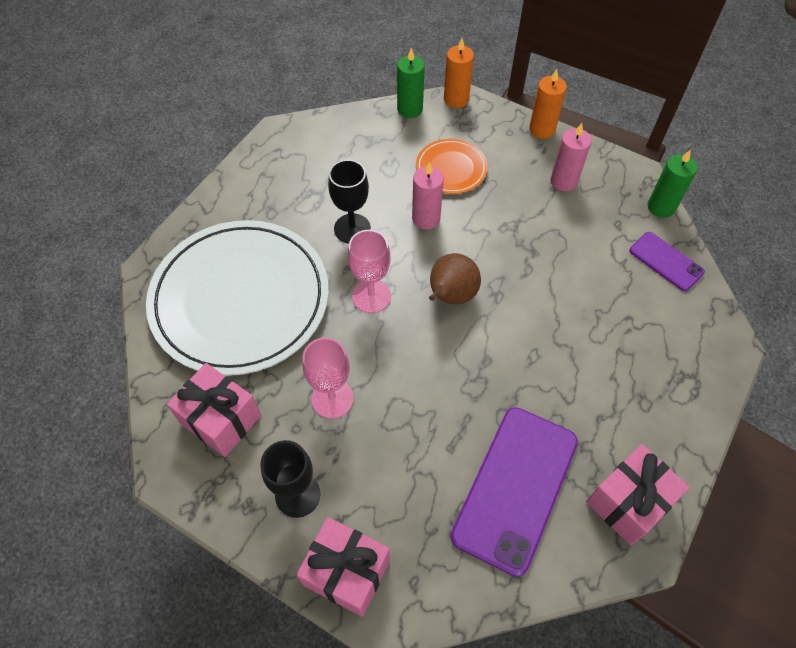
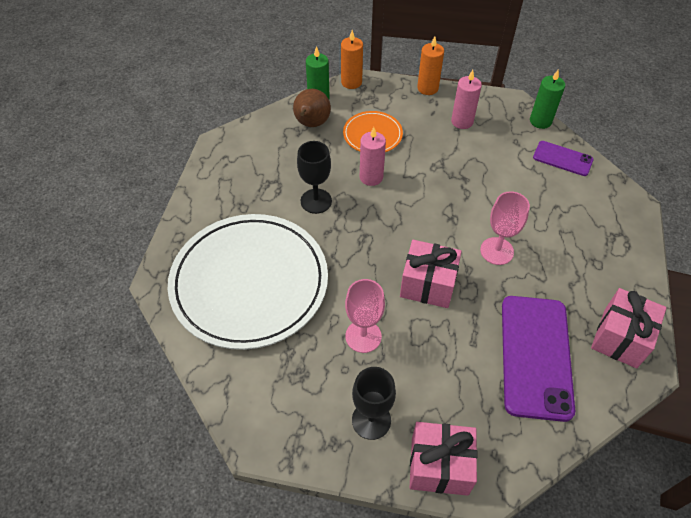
camera: 20 degrees left, 5 degrees down
(221, 419) = (279, 383): pink gift -> pink gift (428, 284)
(371, 296) = (356, 248): pink goblet -> pink goblet (497, 251)
(451, 296) = (418, 229): brown pear -> brown pear (311, 124)

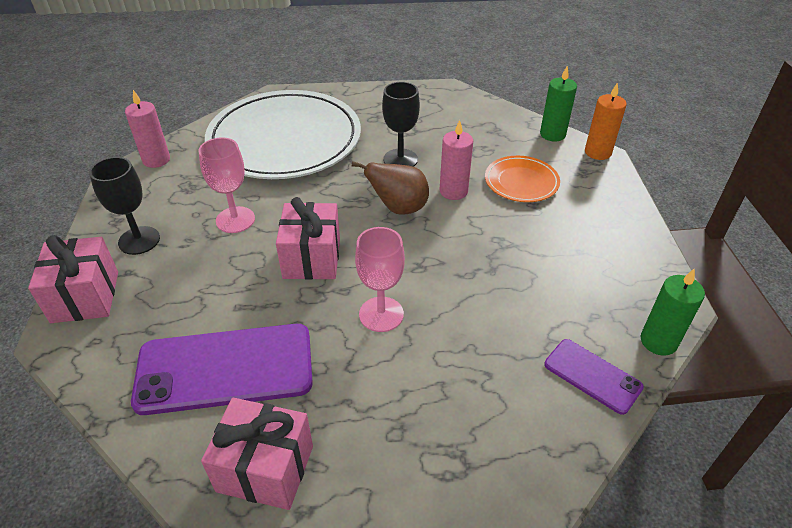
camera: 75 degrees right, 10 degrees down
(311, 124) = (509, 137): brown pear -> brown pear (399, 208)
(427, 88) = (637, 215): orange candle -> none
(462, 121) = (596, 255): pink candle -> pink candle (156, 160)
(562, 158) = (592, 376): purple phone -> purple phone turned 60 degrees counterclockwise

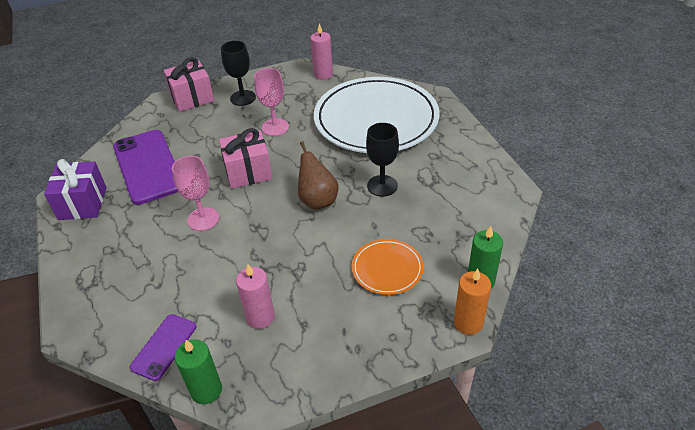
camera: 75 degrees right, 0 degrees up
(265, 468) = (83, 203): pink gift -> purple gift
(453, 191) = (353, 227): pink candle -> pink candle (260, 317)

